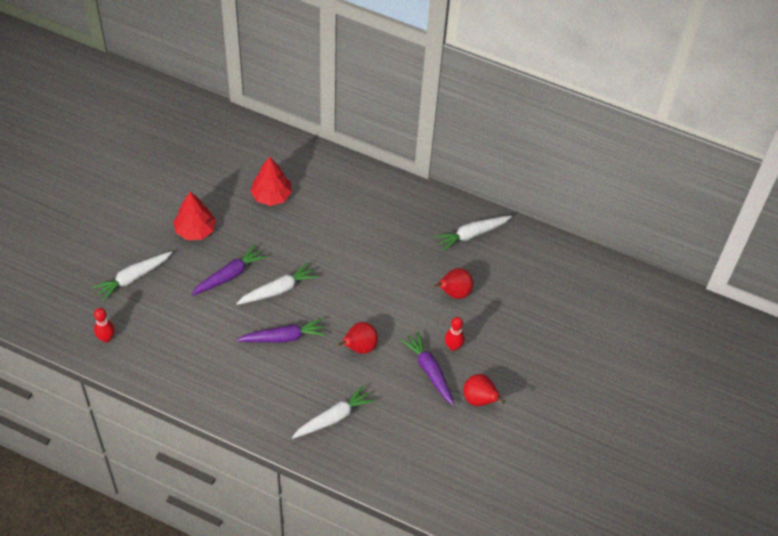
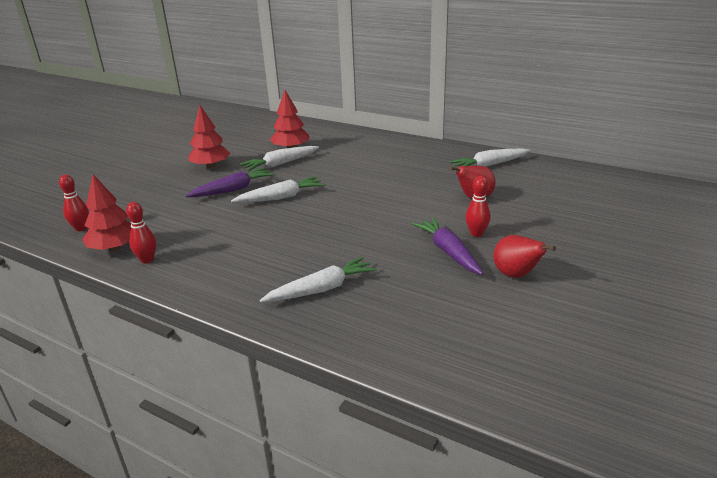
camera: 10 degrees right, 25 degrees down
(133, 278) = (134, 192): white carrot -> white carrot (280, 164)
(149, 367) = (114, 248): none -> red tree
(184, 383) = (147, 260): none -> red bowling pin
(284, 337) = (277, 227): purple carrot -> none
(359, 347) = (363, 234): red pear -> none

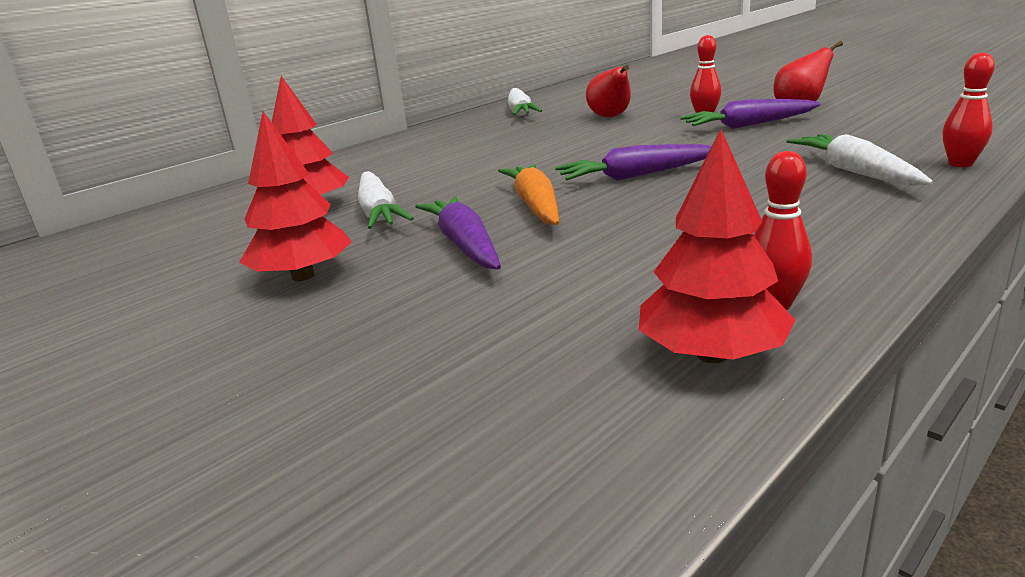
camera: 75 degrees left, 5 degrees down
(81, 228) = (569, 434): red bowling pin -> red bowling pin (960, 164)
(281, 197) = (535, 205): white carrot -> orange carrot
(326, 219) = (636, 176): none -> purple carrot

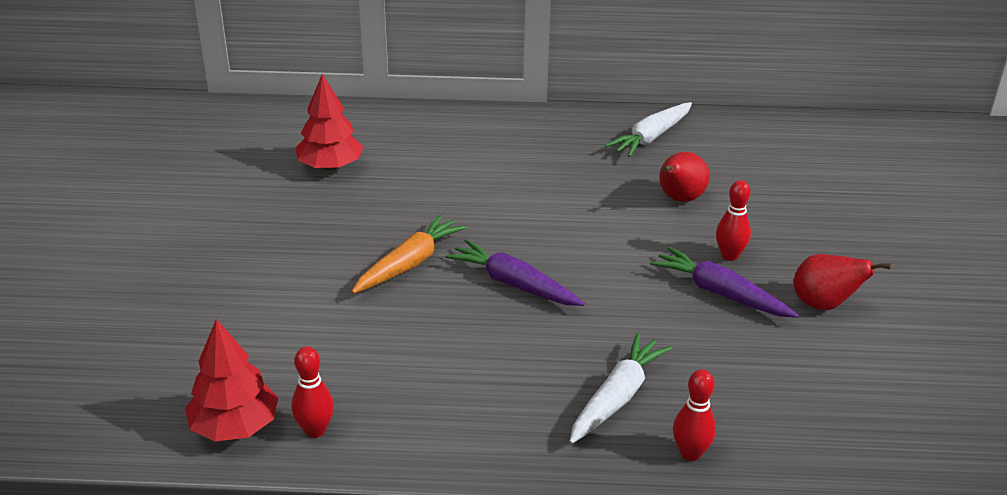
camera: 45 degrees right, 10 degrees up
(303, 276) = (227, 231): red tree -> none
(378, 212) = (343, 201): white carrot -> none
(464, 245) = (316, 268): purple carrot -> none

